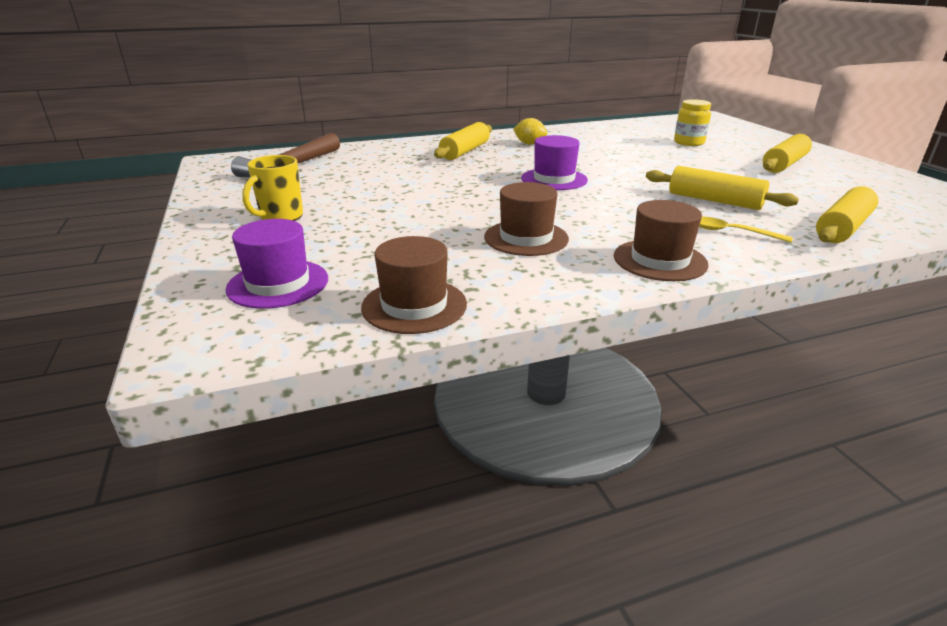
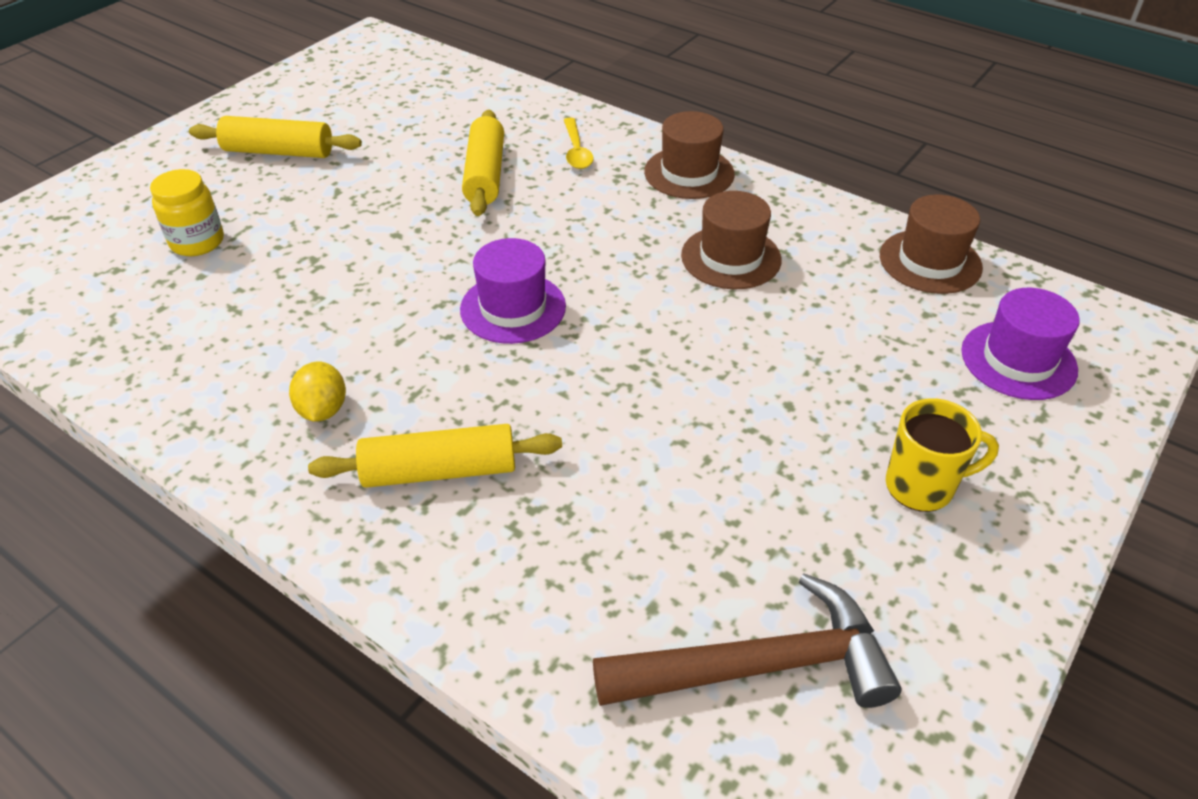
camera: 125 degrees left, 15 degrees up
(842, 228) = (502, 102): yellow rolling pin -> none

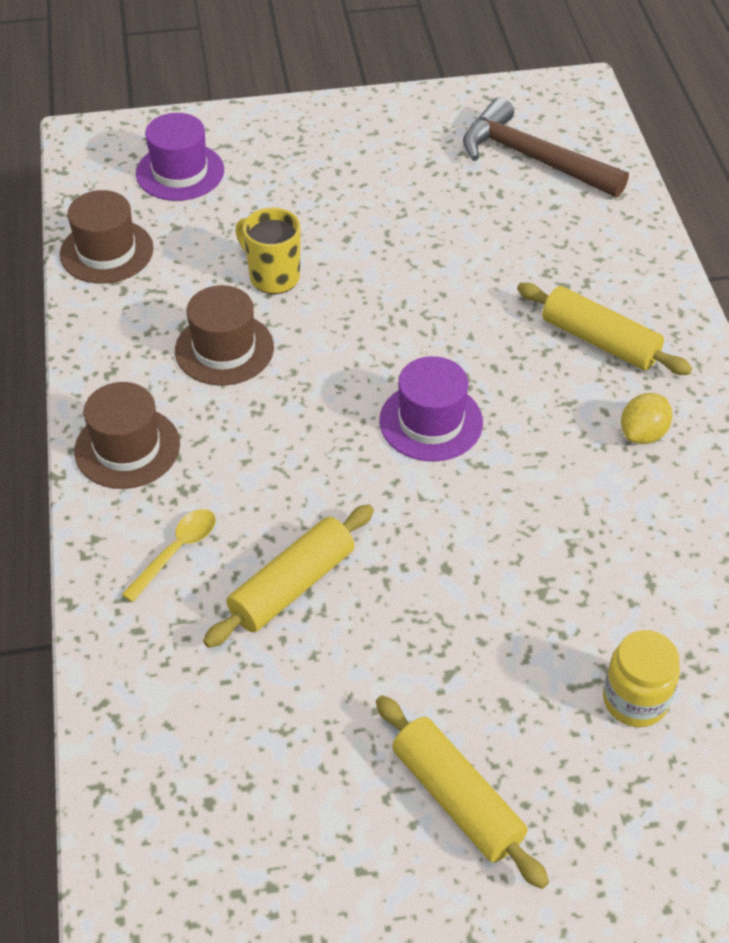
camera: 135 degrees left, 5 degrees up
(921, 486) = (345, 162): yellow mug -> yellow mug (273, 276)

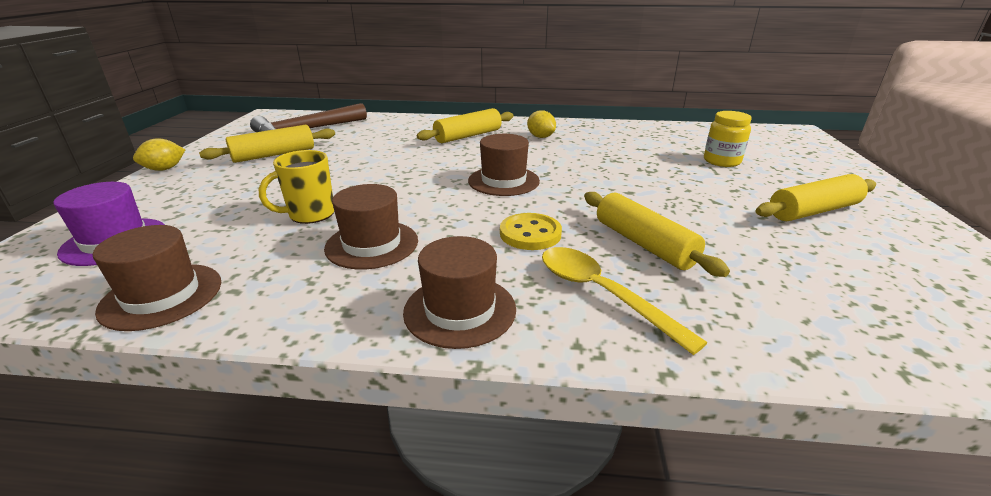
camera: 75 degrees left, 20 degrees down
(176, 551) = (602, 294): yellow spoon -> yellow spoon, size x1.54
(285, 475) = (530, 234): none -> yellow button
(345, 107) = (164, 169): none -> yellow lemon
(427, 170) = (274, 154): none -> yellow rolling pin
(431, 421) = (503, 181): purple hat -> brown hat

